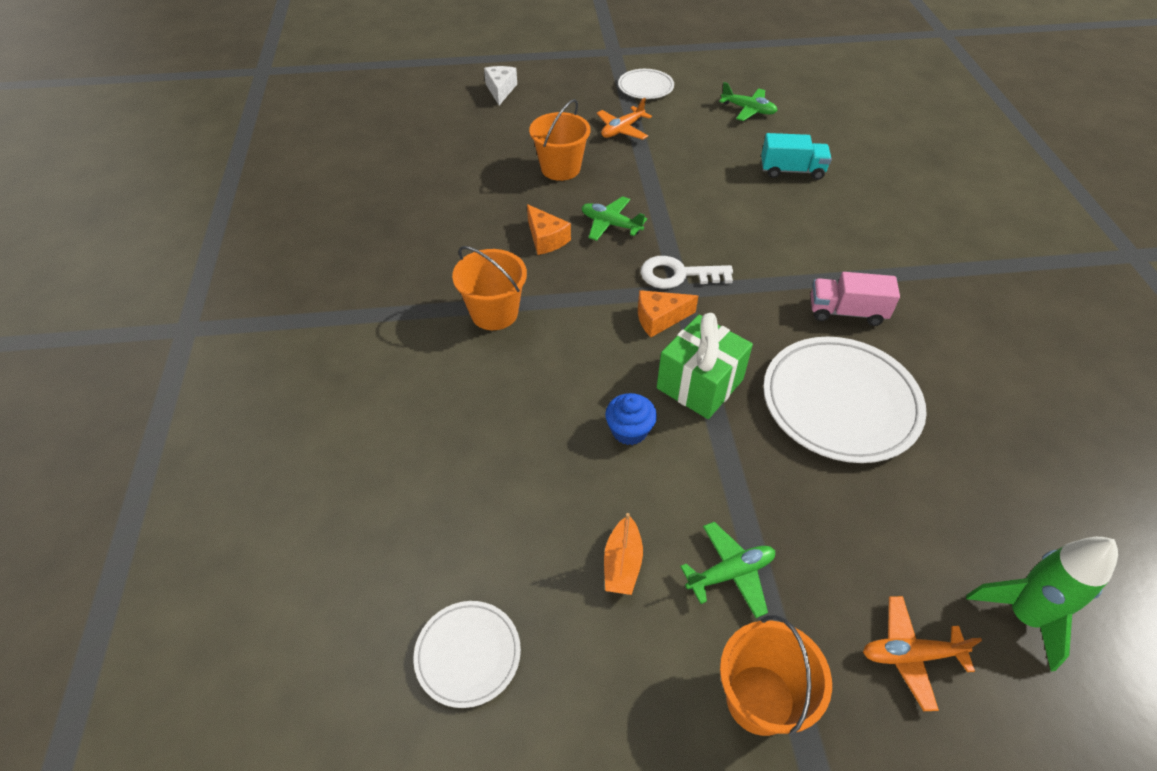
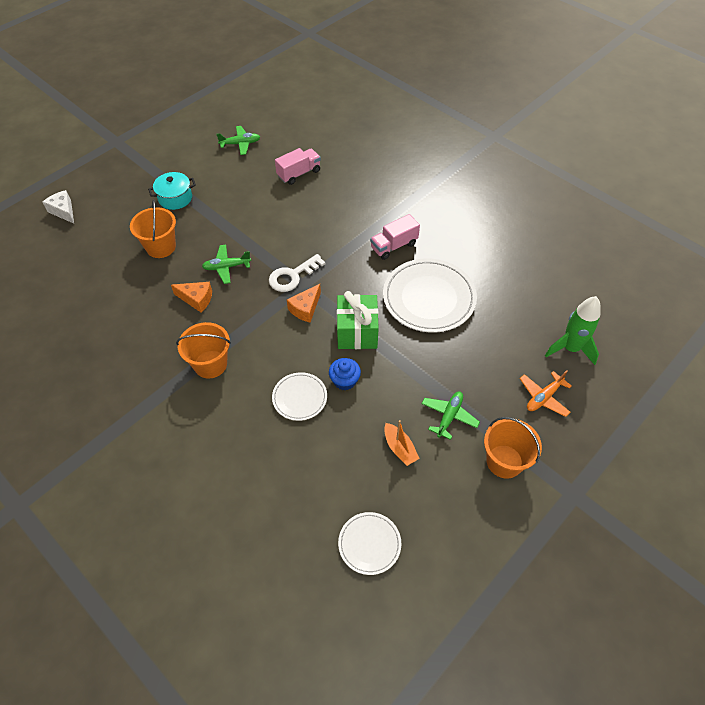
camera: 40 degrees left, 5 degrees up
(622, 130) = (175, 198): orange plane -> turquoise pot
(645, 87) = (162, 159): white plate -> white plate (299, 398)
(792, 171) = (299, 173): turquoise truck -> pink truck

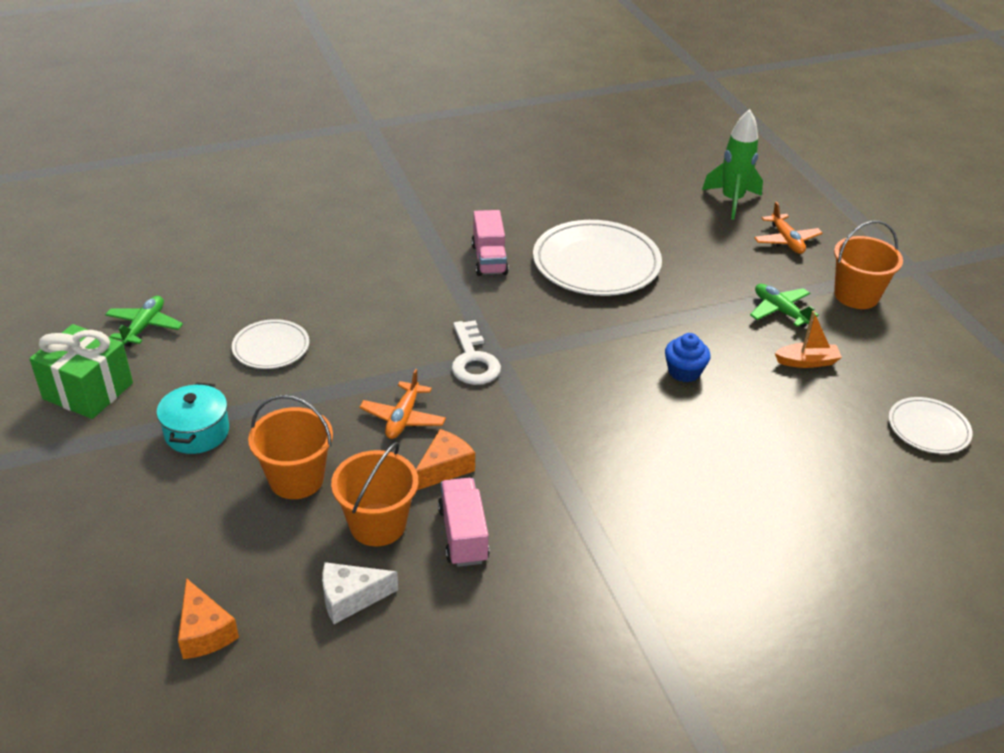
camera: 65 degrees left, 15 degrees down
(63, 211) = (82, 588): white cheese -> white cheese (351, 598)
(210, 364) = (582, 488): orange bucket -> orange bucket (377, 524)
(226, 267) = (403, 418): green plane -> orange plane
(299, 173) = (274, 291): pink truck -> pink truck (463, 535)
(299, 398) = (690, 419): white plate -> white plate (271, 347)
(305, 308) = (541, 367): orange cheese -> orange cheese (204, 632)
(357, 332) = (612, 336): green gift -> green gift (88, 391)

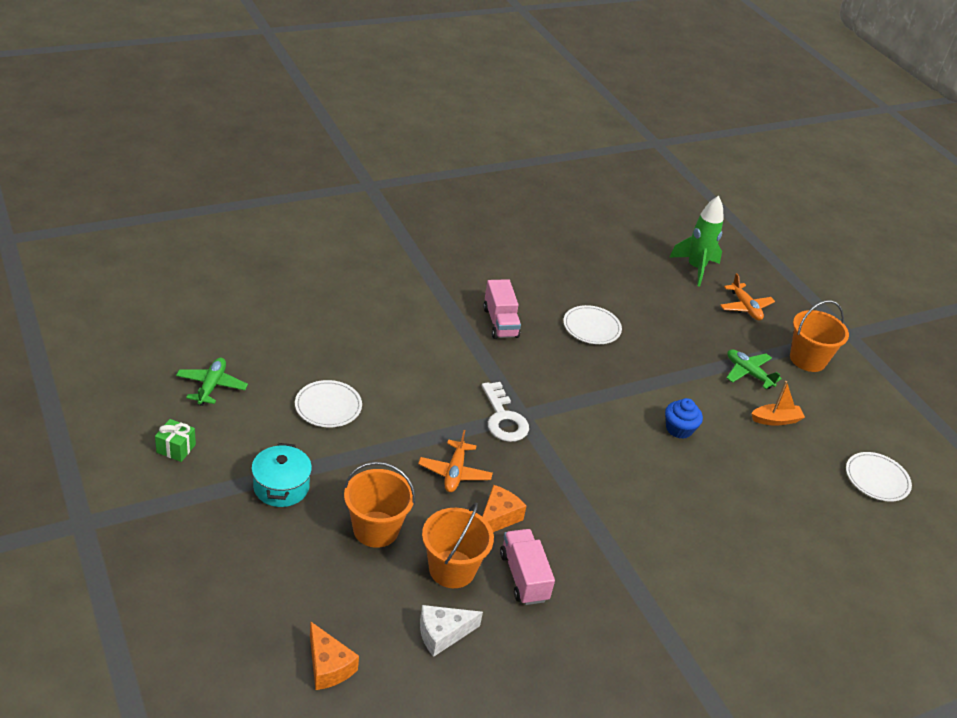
camera: 10 degrees left, 0 degrees up
(88, 391) = (176, 448): green gift -> green gift, size x0.51
(596, 263) = (591, 327): white plate -> white plate, size x0.53

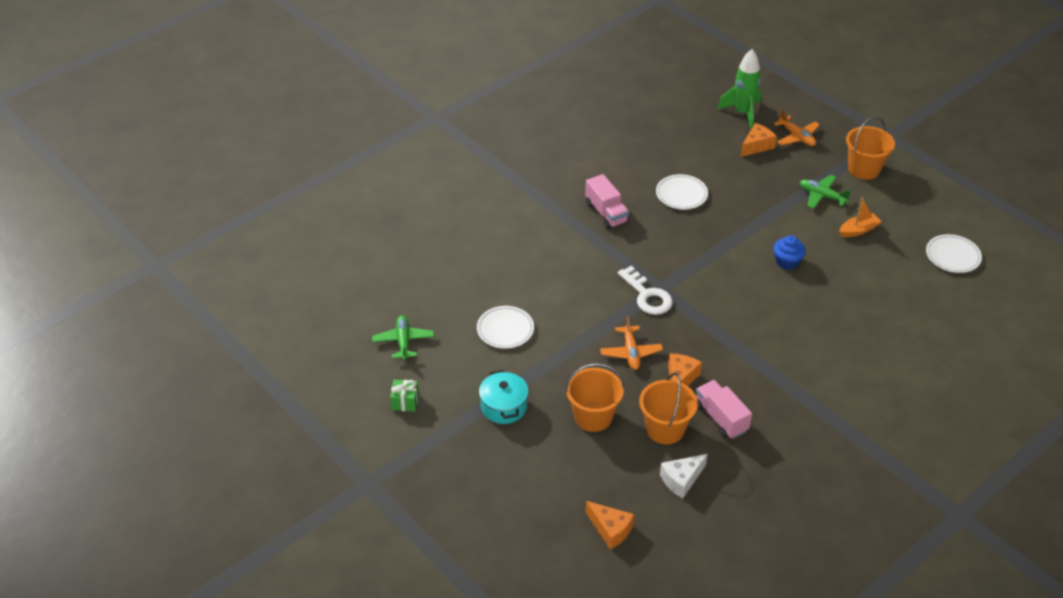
camera: 10 degrees left, 5 degrees up
(696, 304) = (756, 146): none -> orange cheese

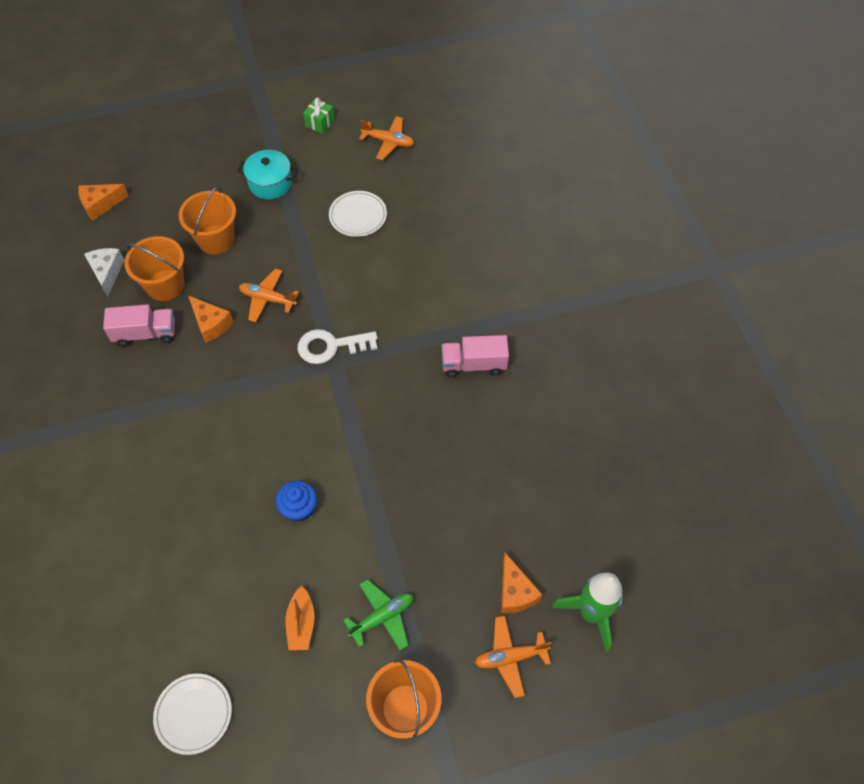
camera: 115 degrees right, 15 degrees up
(403, 341) = (388, 142): green plane -> orange plane
(681, 194) = (466, 455): white plate -> none

